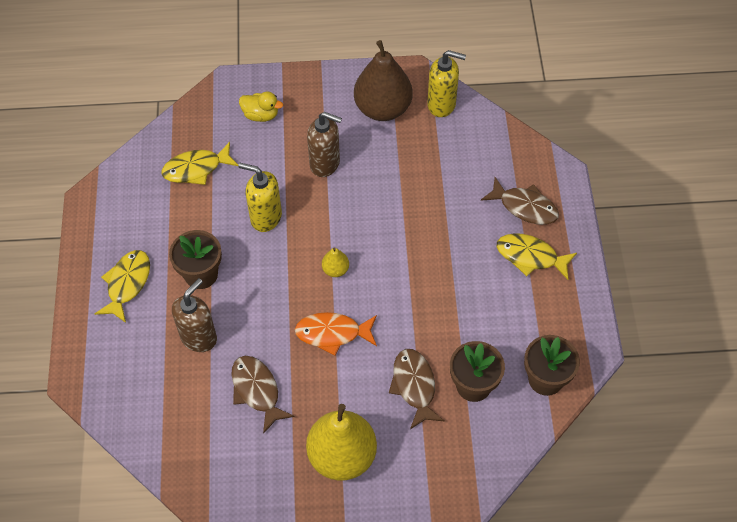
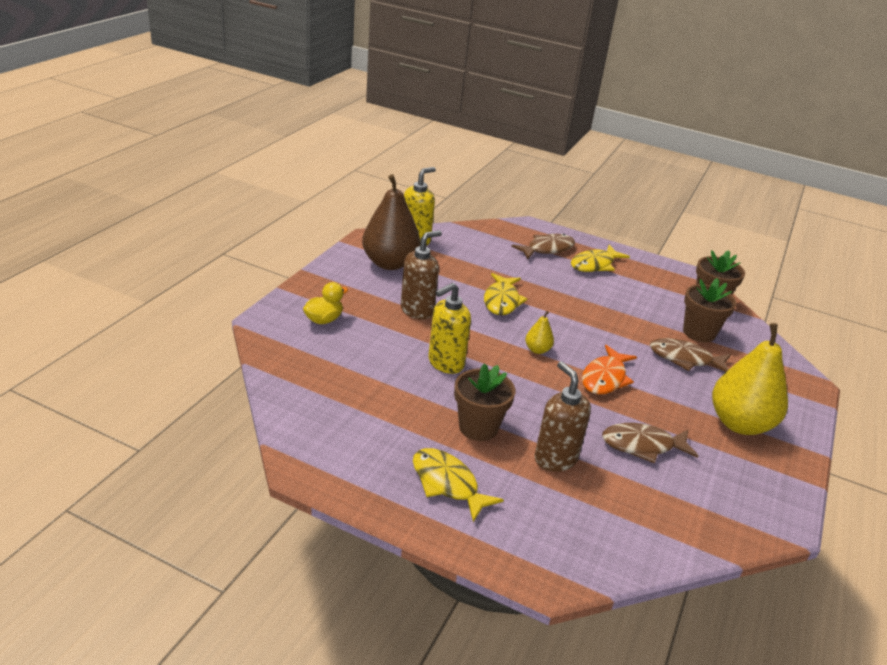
camera: 65 degrees left, 25 degrees down
(196, 169) = (344, 380): yellow fish -> yellow fish (502, 301)

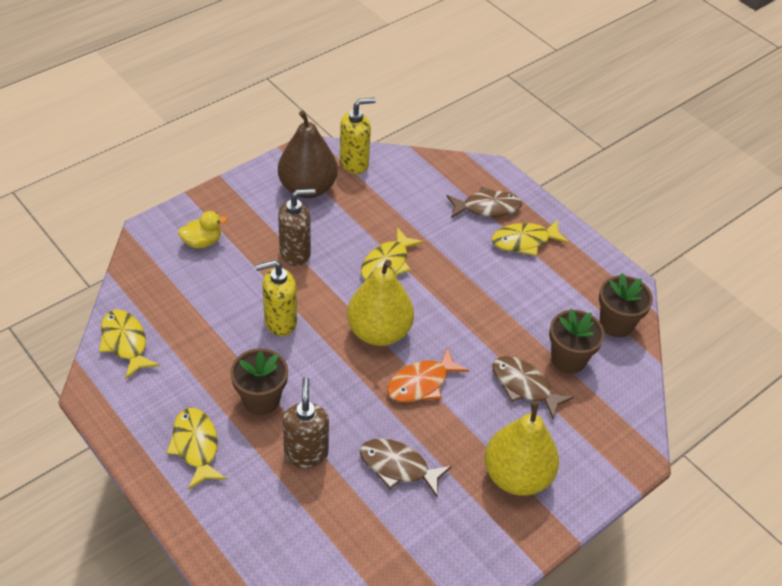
camera: 25 degrees right, 15 degrees up
(307, 416) = (125, 342): none -> yellow fish
(537, 350) = (379, 332): yellow pear -> yellow pear, size x2.30

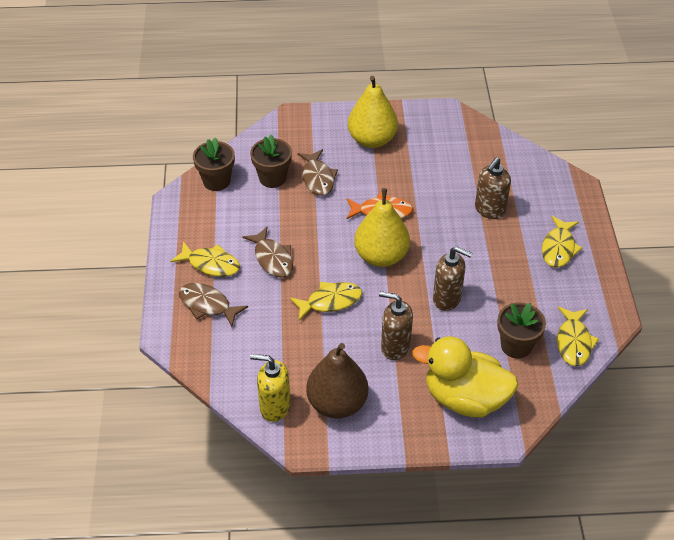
camera: 140 degrees left, 0 degrees up
(202, 242) = (464, 398): yellow duck -> yellow duck, size x2.17
(261, 399) = (497, 254): brown flower pot -> brown flower pot (516, 346)
(280, 322) = (447, 299): yellow soap dispenser -> brown soap dispenser
(398, 467) = (438, 176): brown fish -> brown fish (272, 258)

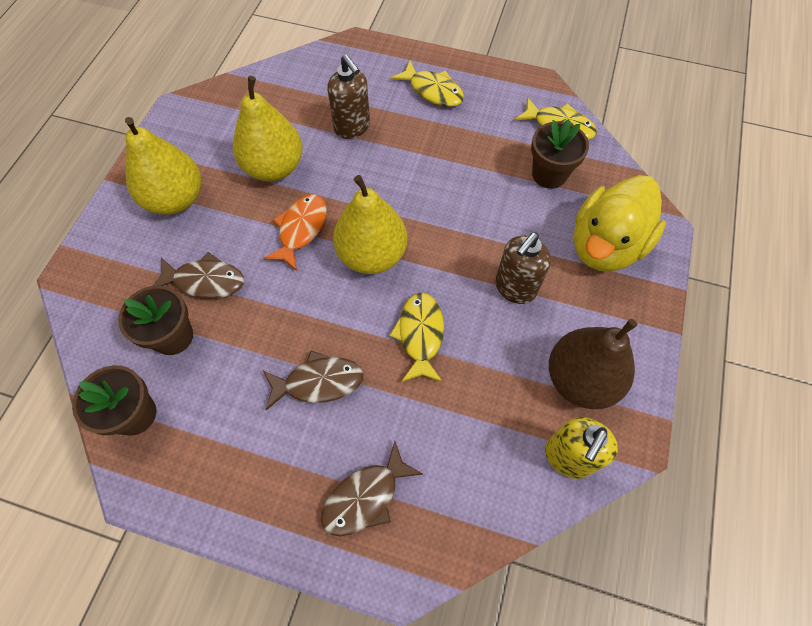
camera: 70 degrees left, 15 degrees up
(211, 264) = (291, 470): yellow fish -> none
(426, 179) = (274, 167): none -> yellow pear
(447, 299) = (463, 212): brown soap dispenser -> none

